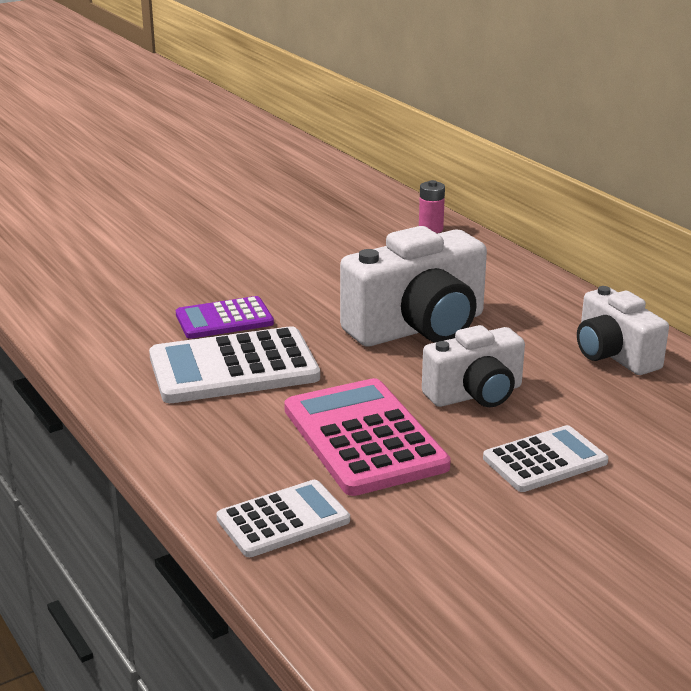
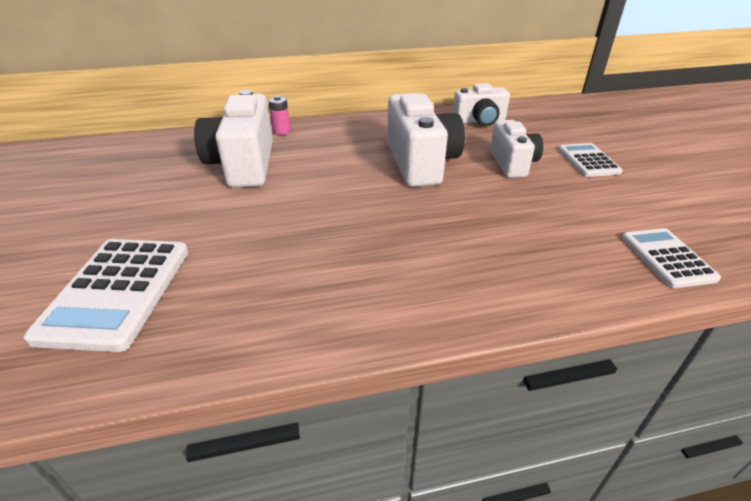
camera: 70 degrees left, 10 degrees up
(224, 319) = (361, 234): purple calculator -> none
(233, 368) = (446, 243): white calculator -> white calculator (117, 292)
(327, 231) = (244, 164): none -> white camera
(364, 438) = (560, 208): pink calculator -> none

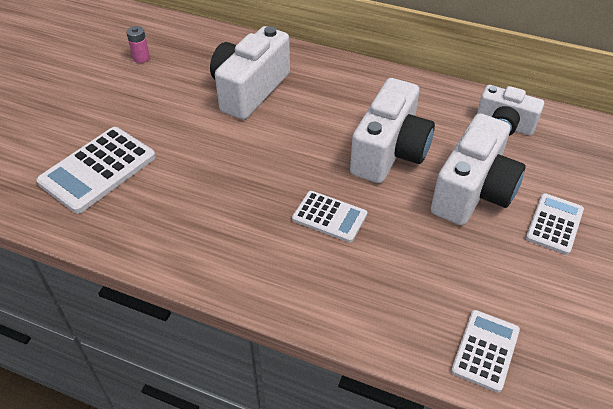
camera: 35 degrees right, 10 degrees up
(281, 131) = (308, 63): pink battery -> pink battery (141, 58)
(427, 224) = (329, 217): none -> white calculator
(512, 163) = (473, 191): white camera -> white camera, size x1.60

